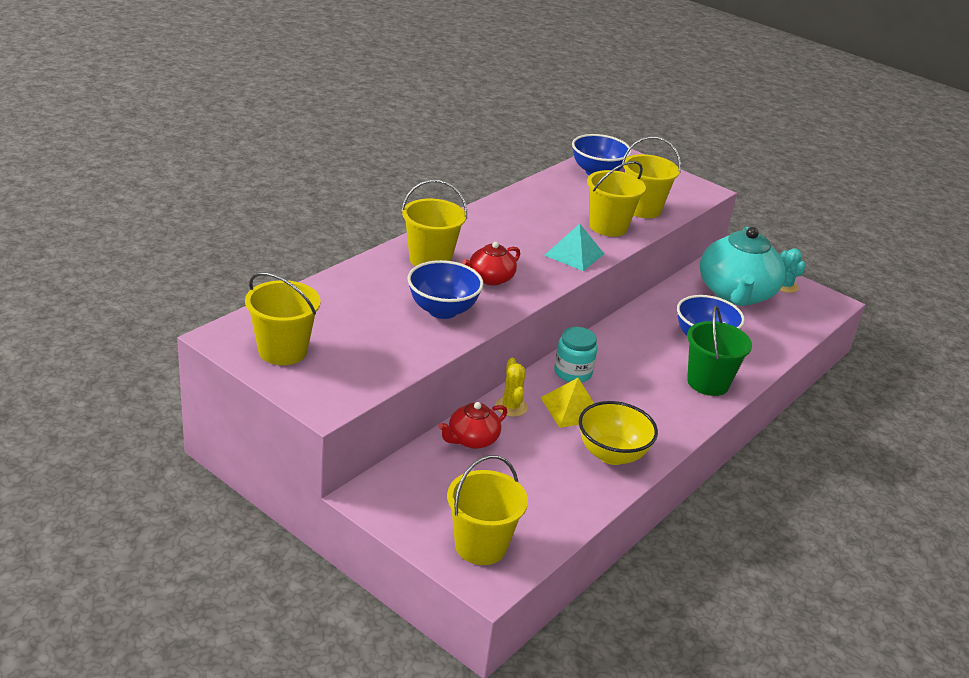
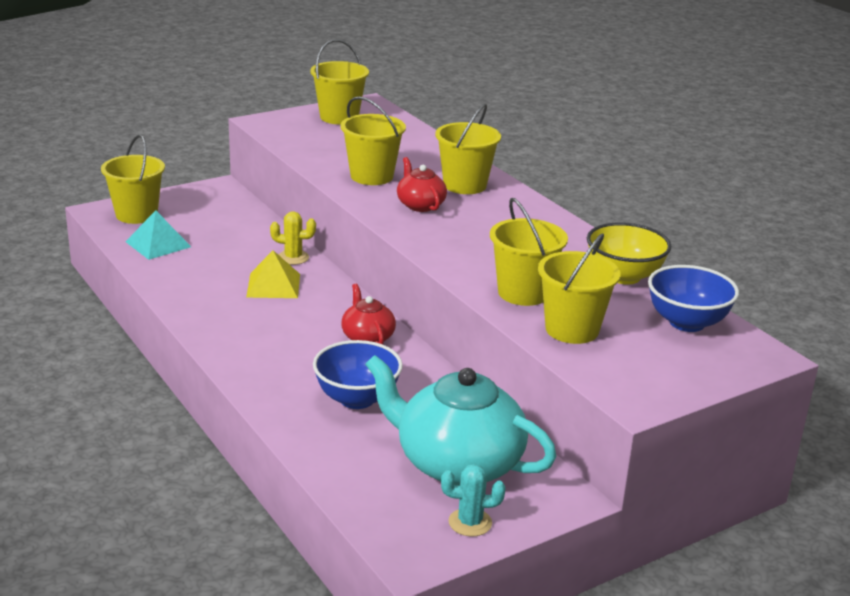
camera: 110 degrees right, 5 degrees down
(442, 310) = (371, 176): blue bowl -> yellow bucket
(472, 439) = (258, 233): red teapot -> red teapot (367, 337)
(573, 372) = (330, 299): turquoise jar -> none
(574, 254) = (459, 257): turquoise pyramid -> turquoise pyramid (158, 244)
(612, 454) = (196, 288): yellow bowl -> yellow bowl (624, 276)
(708, 383) = (272, 374): green bucket -> none

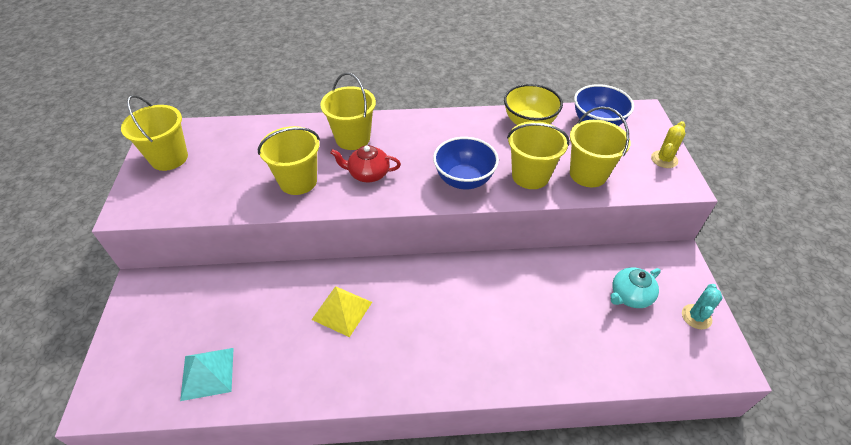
camera: 60 degrees left, 20 degrees up
(136, 214) = (133, 372): yellow bucket -> none
(293, 257) = (306, 280): yellow cactus -> yellow cactus (664, 159)
(357, 399) = (534, 320): blue bowl -> blue bowl (464, 180)
(367, 337) = (454, 281): red teapot -> none
(457, 463) = (630, 296): turquoise teapot -> turquoise teapot, size x0.49

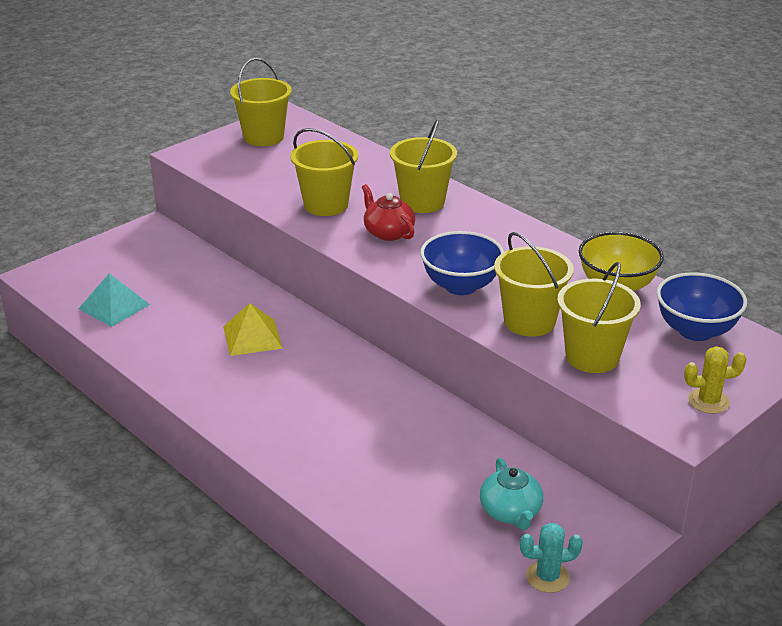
camera: 50 degrees right, 15 degrees down
(630, 296) = (511, 512): turquoise teapot -> turquoise teapot turned 120 degrees counterclockwise

